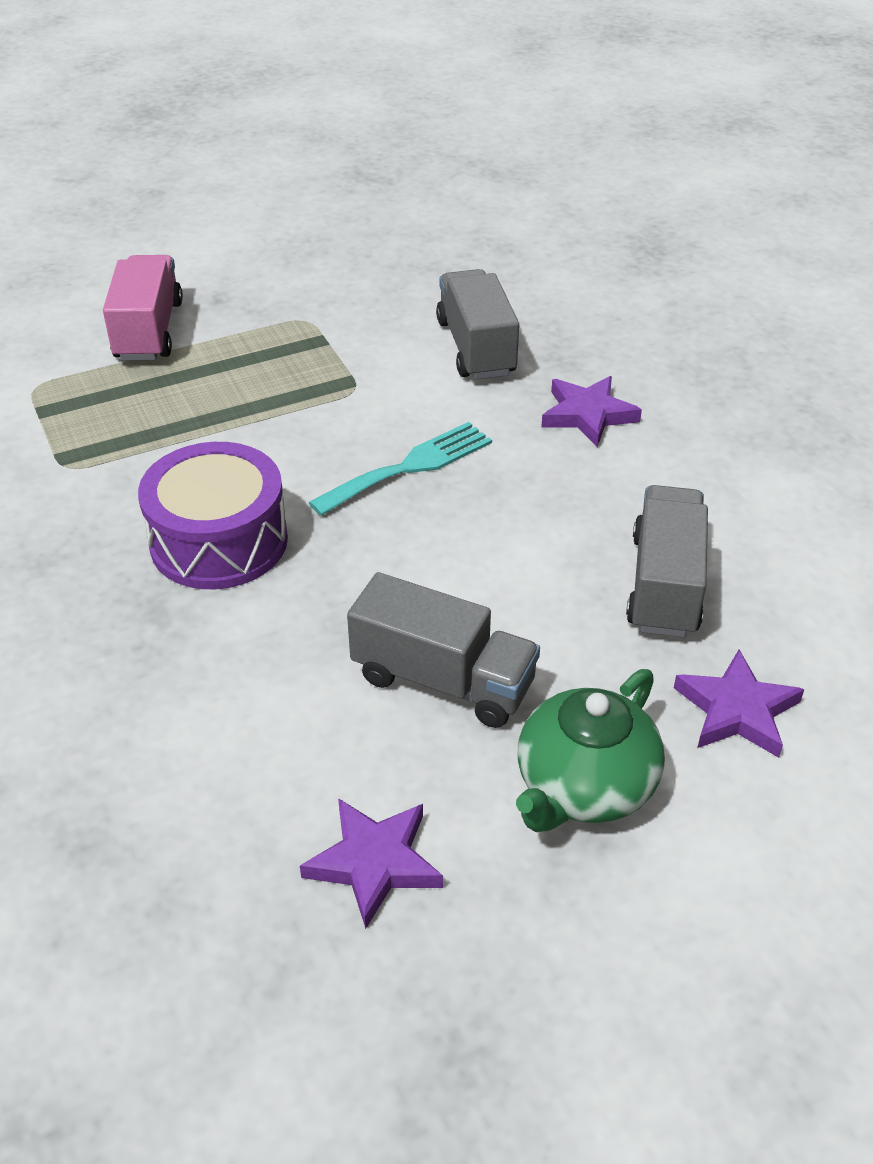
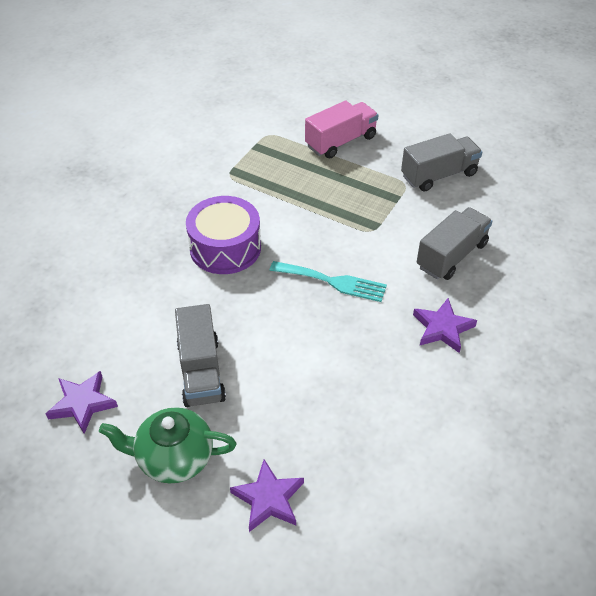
camera: 55 degrees right, 5 degrees up
(664, 584) = (336, 425): grey truck -> grey truck (439, 175)

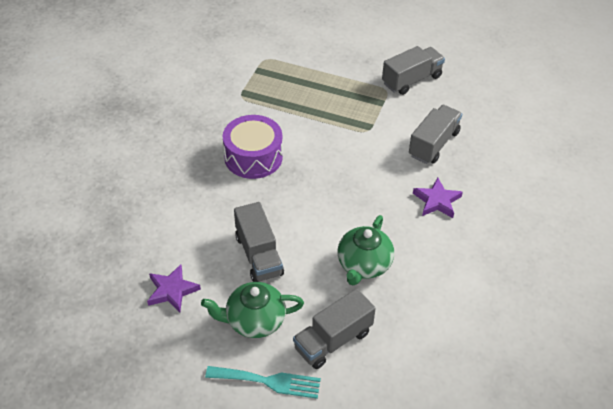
camera: 10 degrees left, 0 degrees up
(268, 499) = (333, 340): purple star -> grey truck
(331, 401) = (364, 265): none -> green teapot
(333, 282) = (345, 175): turquoise fork -> turquoise fork (268, 381)
(341, 142) = (327, 59): pink truck -> none

